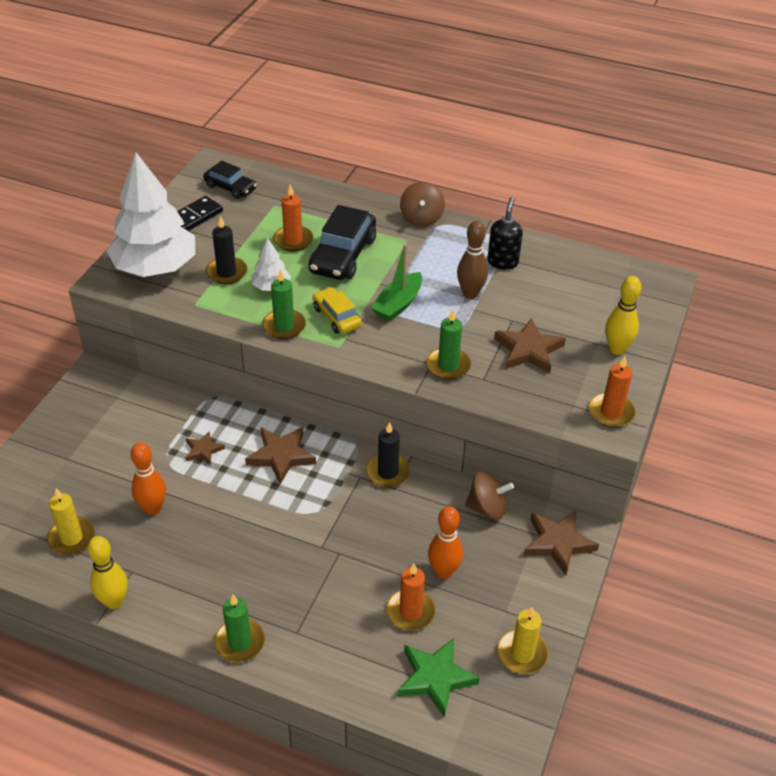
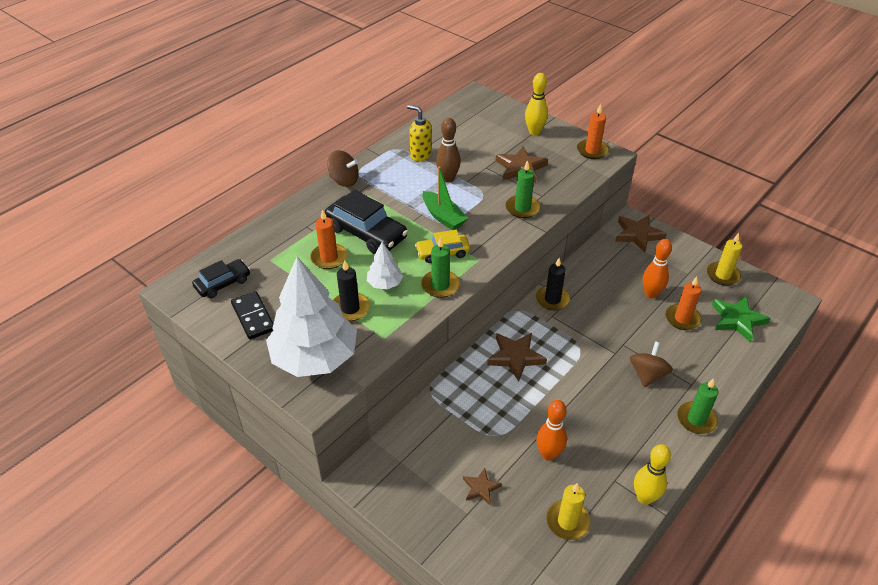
camera: 70 degrees left, 0 degrees up
(203, 450) = (492, 407): brown star -> brown star (481, 488)
(487, 508) = (600, 258): brown spinning top -> brown spinning top (647, 374)
(502, 262) = (420, 155): black soap dispenser -> yellow soap dispenser

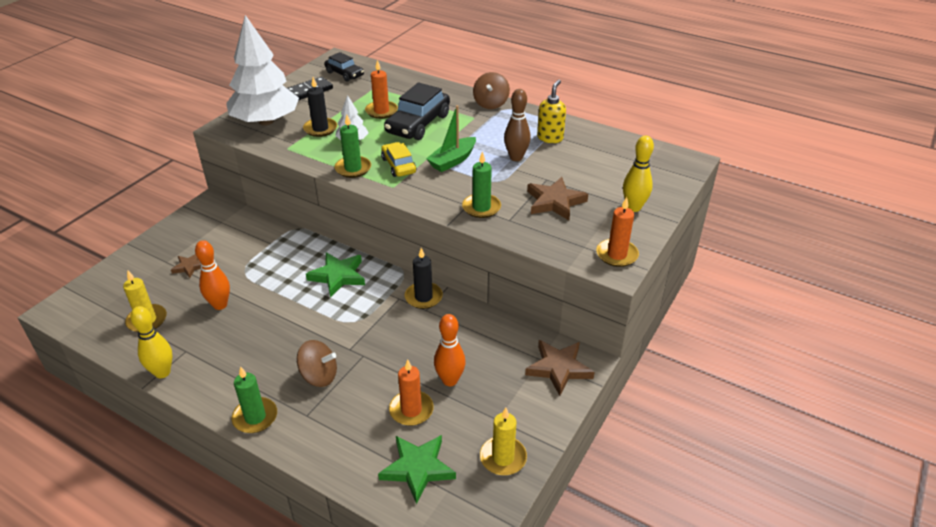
camera: 80 degrees right, 5 degrees down
(515, 357) = (338, 276): brown star -> green star

